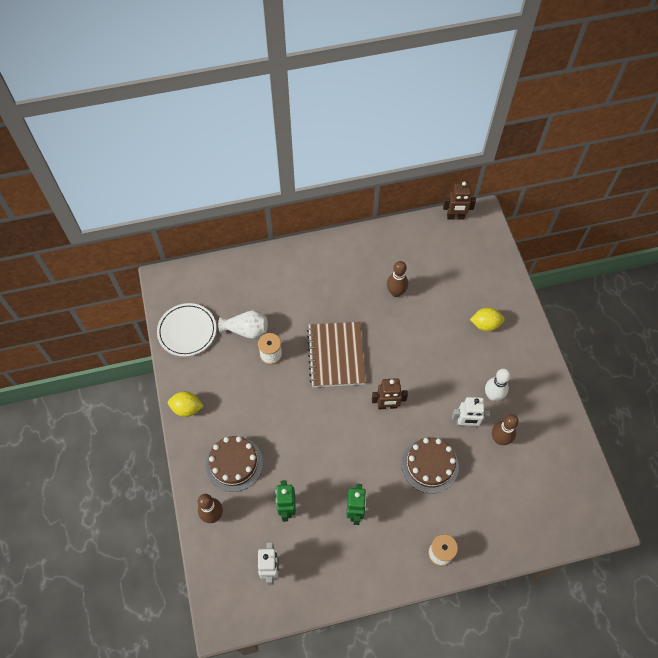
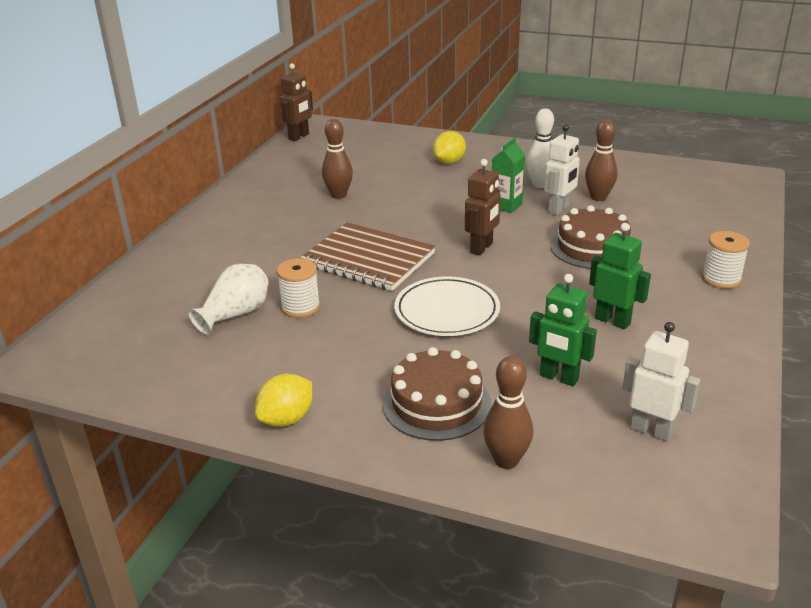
camera: 55 degrees left, 30 degrees down
(187, 331) = (157, 370): white plate -> white plate (447, 311)
(449, 391) = (506, 206): none -> green carton

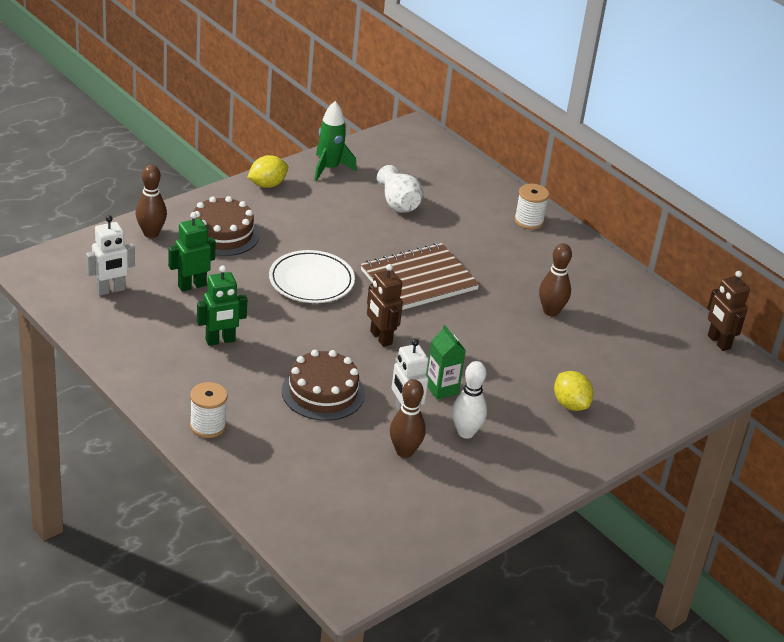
camera: 115 degrees right, 5 degrees up
(198, 388) = (329, 168): none -> green rocket
(286, 419) = (267, 185): yellow lemon -> yellow lemon turned 75 degrees clockwise
(300, 307) = (380, 229): white spool -> white spool (529, 221)

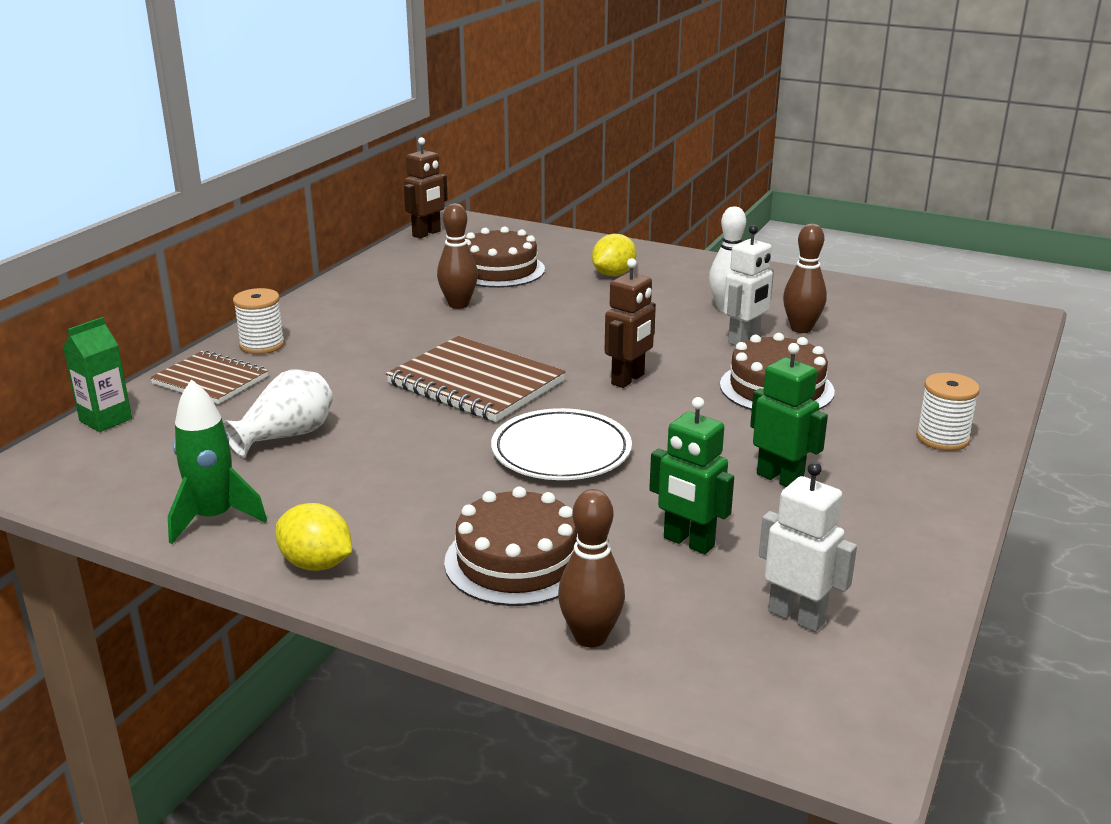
camera: 110 degrees left, 10 degrees down
(441, 389) = (674, 331): green carton -> green carton (105, 420)
(487, 195) = (210, 380): none -> brown notebook
(612, 351) = (499, 270): none -> brown cake

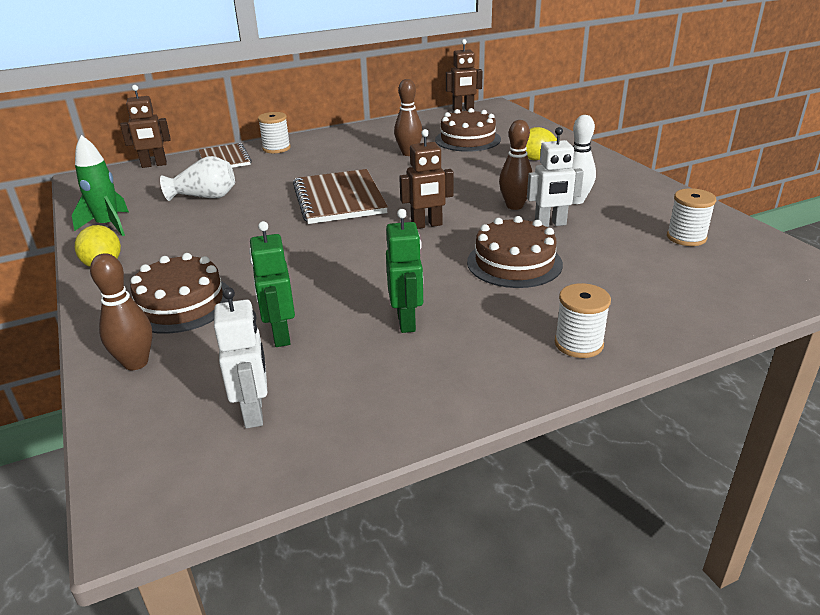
camera: 40 degrees right, 5 degrees up
(105, 420) = (154, 165): green carton -> brown robot
(561, 451) = (312, 253): white plate -> none
(801, 328) = (607, 229): brown bowling pin -> brown bowling pin (514, 206)
(873, 315) = (686, 237): none -> white spool

